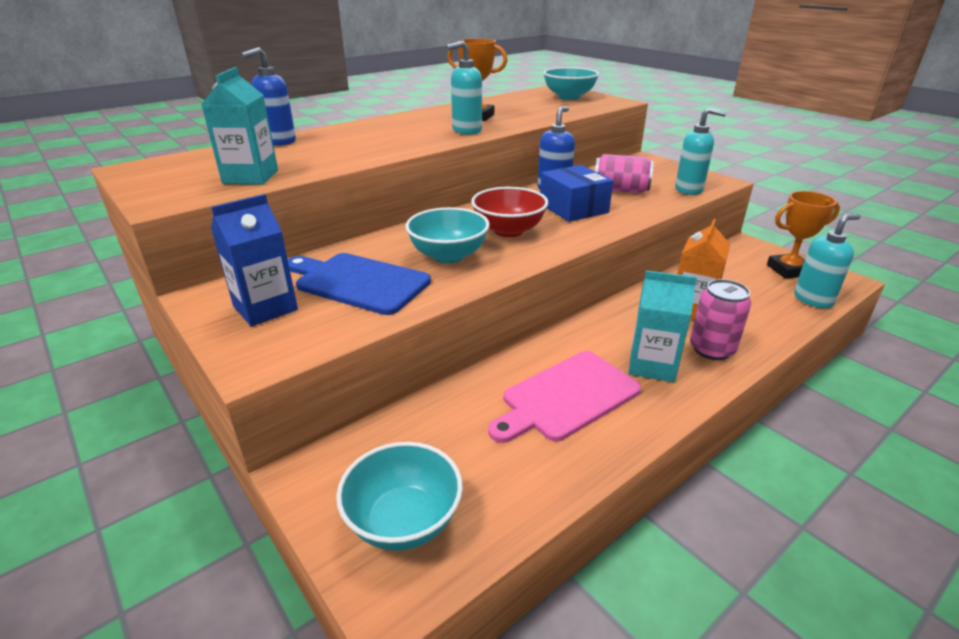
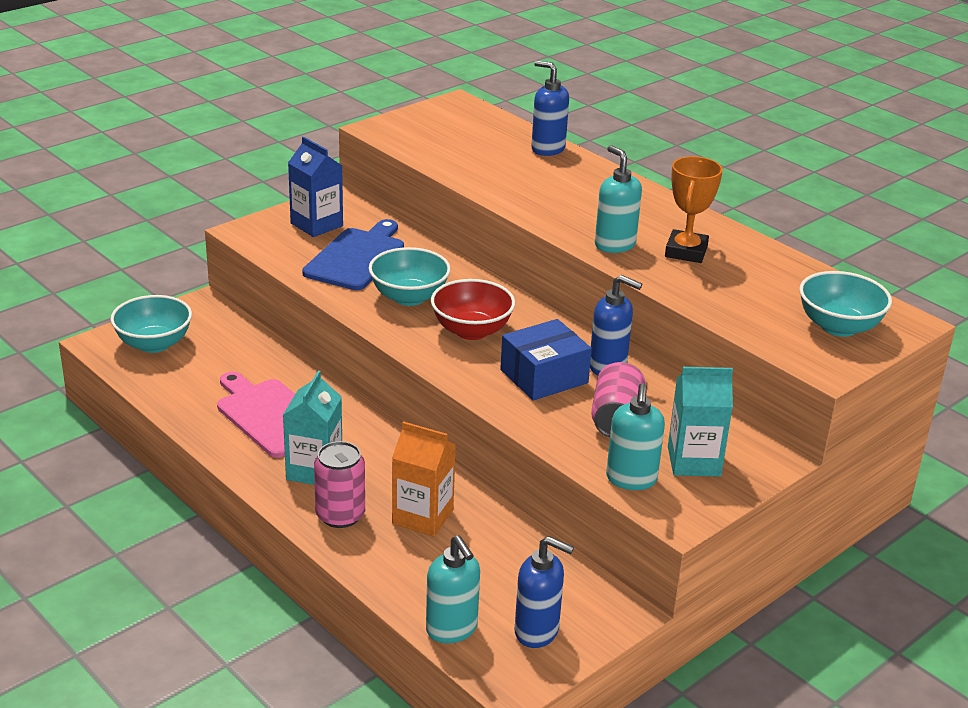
camera: 85 degrees right, 0 degrees up
(251, 177) = (438, 151): turquoise carton -> turquoise carton (694, 461)
(788, 270) = (537, 631): orange trophy -> blue soap dispenser

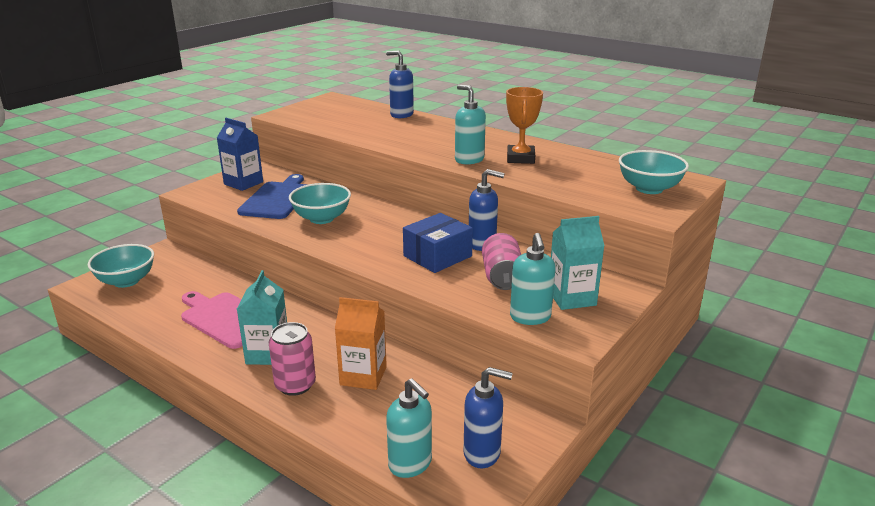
camera: 10 degrees left, 5 degrees down
(471, 331) = (374, 234): red bowl -> none

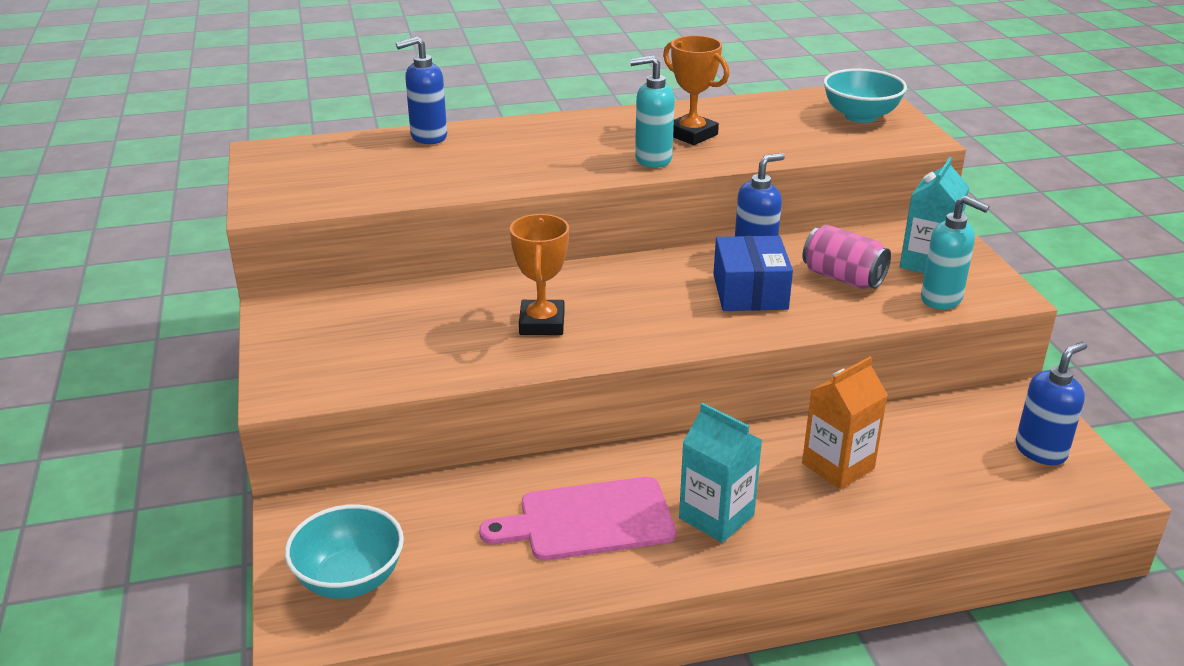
camera: 50 degrees left, 5 degrees up
(243, 183) = (323, 339): blue carton -> none
(277, 199) = (426, 332): blue cutting board -> none
(295, 385) = (808, 521): pink can -> none
(321, 218) = (542, 323): turquoise bowl -> orange trophy
(410, 464) = (1024, 501): turquoise soap dispenser -> none

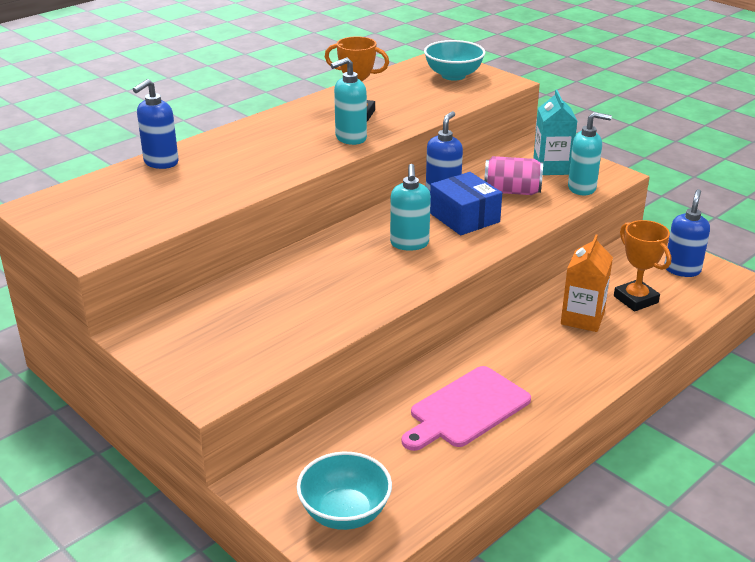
camera: 30 degrees left, 0 degrees up
(542, 323) = (349, 281): orange trophy -> orange trophy (635, 299)
(652, 303) = (409, 244): none -> turquoise soap dispenser
(716, 516) = (542, 376): turquoise carton -> none

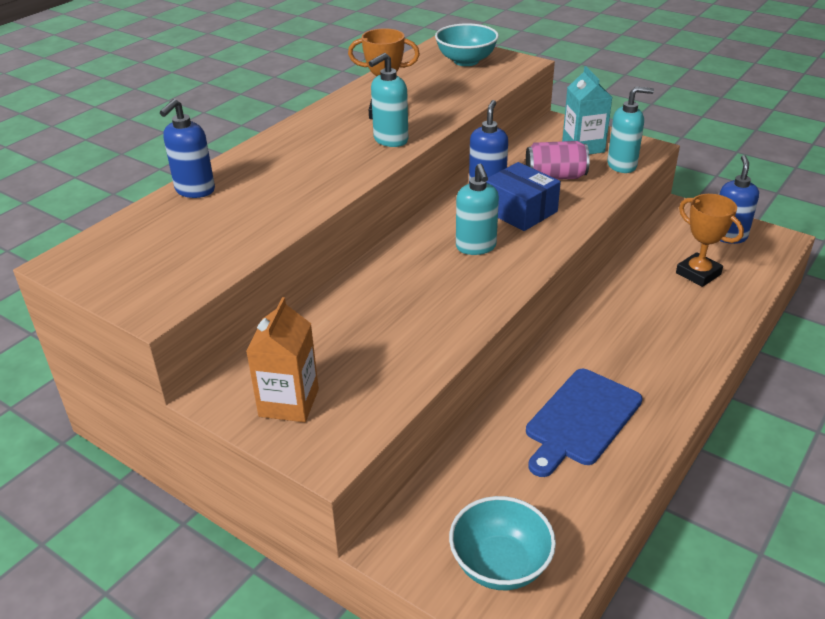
camera: 10 degrees left, 5 degrees up
(466, 409) = (581, 420): pink cutting board -> blue cutting board
(582, 318) = (655, 301): orange carton -> orange carton (289, 402)

